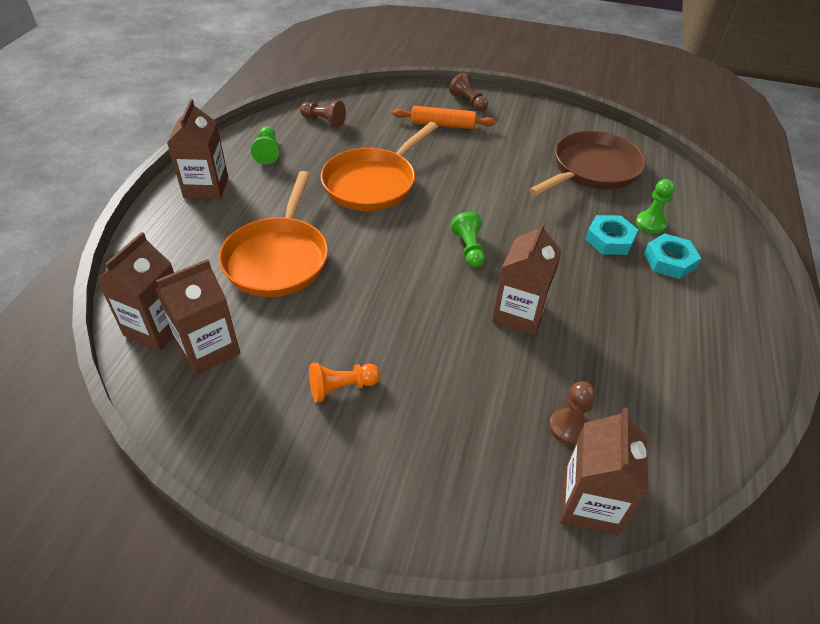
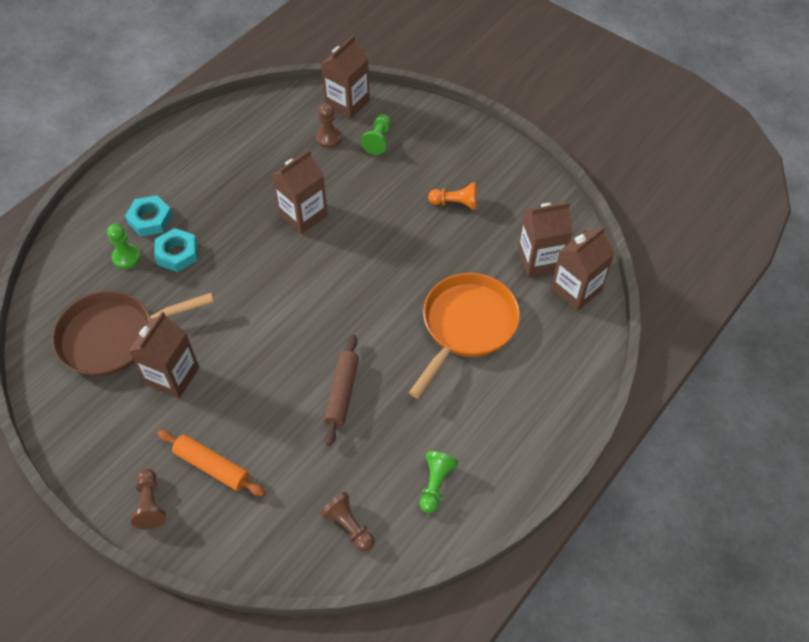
camera: 155 degrees left, 10 degrees up
(206, 187) = (514, 445): brown carton -> brown carton (172, 376)
(373, 183) = (342, 393): orange pan -> brown rolling pin
(469, 249) = (301, 283): green pawn -> green pawn (378, 140)

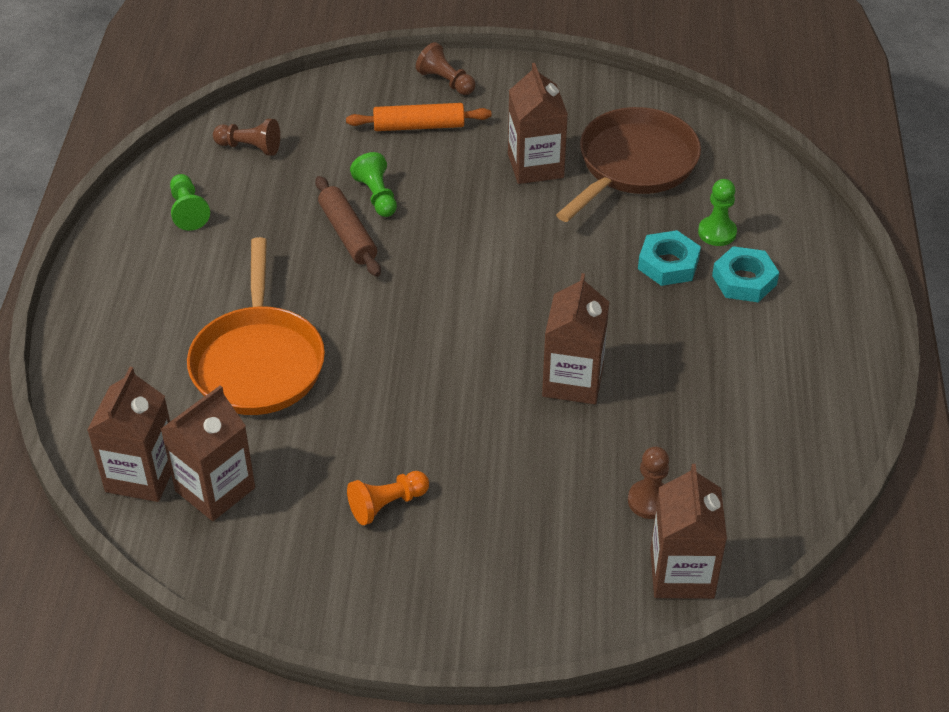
camera: 145 degrees right, 10 degrees down
(378, 140) = (578, 539): green pawn -> green pawn (377, 196)

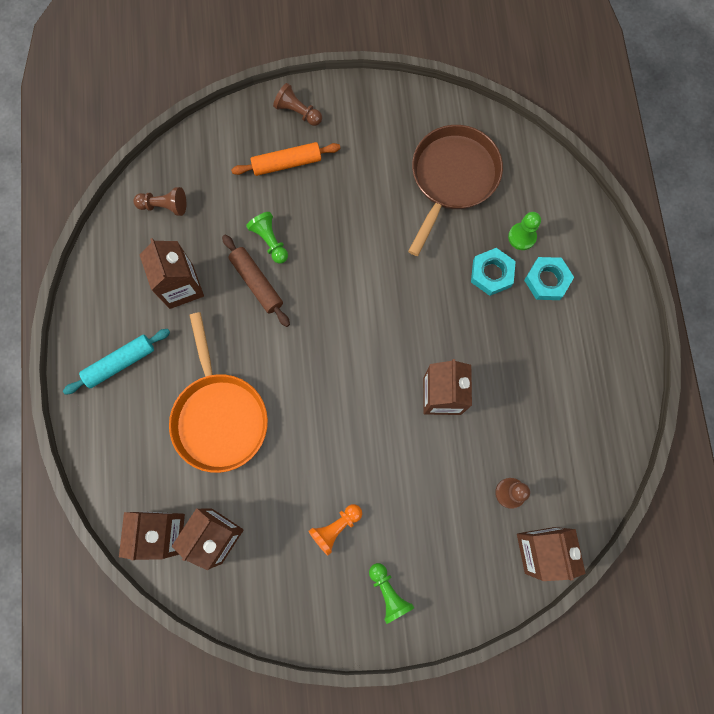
camera: 10 degrees left, 30 degrees up
(142, 290) = (120, 363): none -> turquoise rolling pin
(188, 211) = (134, 279): green pawn -> green pawn (388, 593)
(535, 166) = (381, 191): brown carton -> brown carton (181, 286)

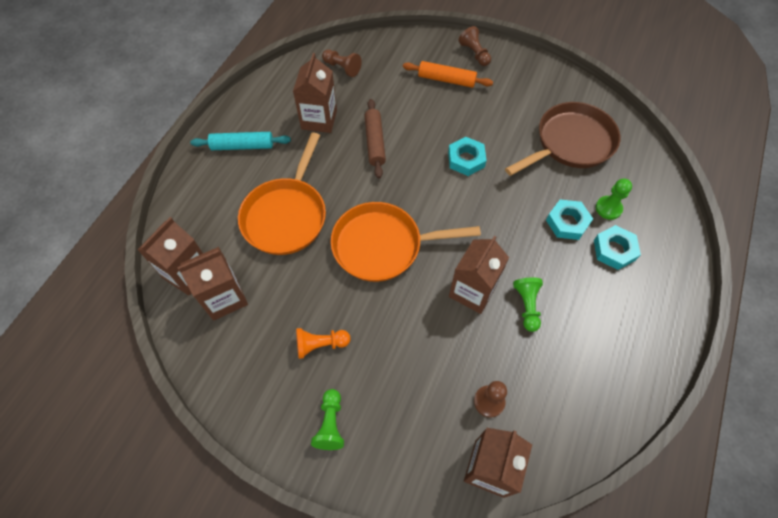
camera: 30 degrees right, 15 degrees down
(270, 241) = (402, 121): green pawn -> green pawn (527, 306)
(334, 396) = (383, 246): none -> orange pan
(360, 253) = (466, 159): none -> turquoise nut

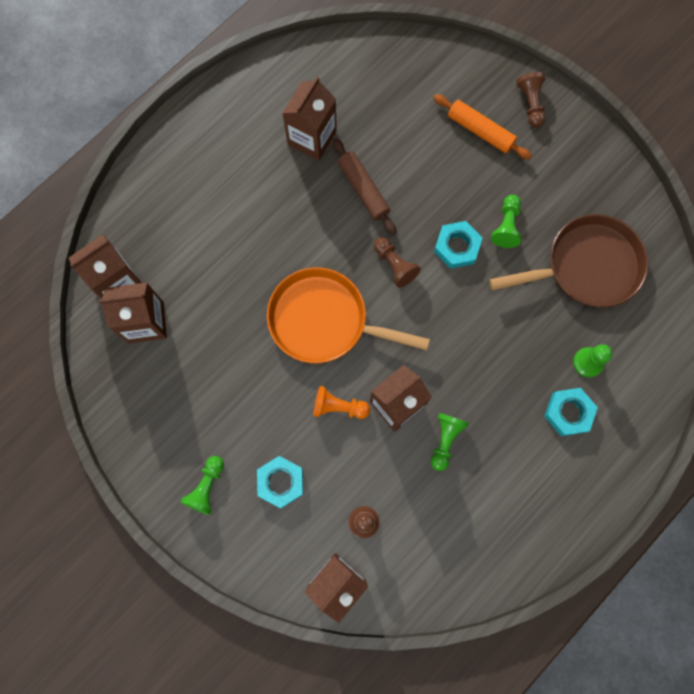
camera: 20 degrees right, 15 degrees up
(242, 146) = (216, 145): turquoise rolling pin -> none
(286, 215) = (236, 249): orange pan -> none
(320, 345) = (223, 406): orange pawn -> orange pawn (338, 407)
(342, 68) = (363, 73): brown pawn -> brown pawn (395, 265)
(375, 142) = (363, 189): brown rolling pin -> brown rolling pin turned 45 degrees counterclockwise
(496, 134) = (506, 226): none -> green pawn
(567, 222) = (533, 363): turquoise nut -> turquoise nut (280, 482)

